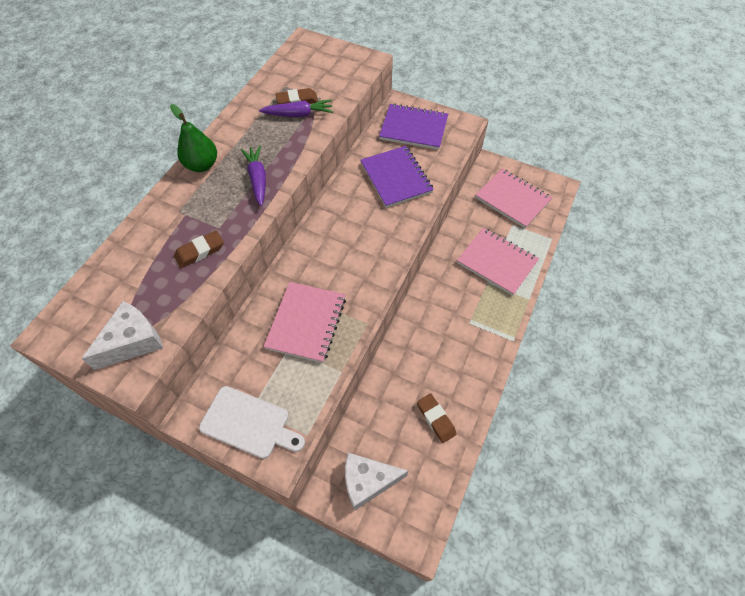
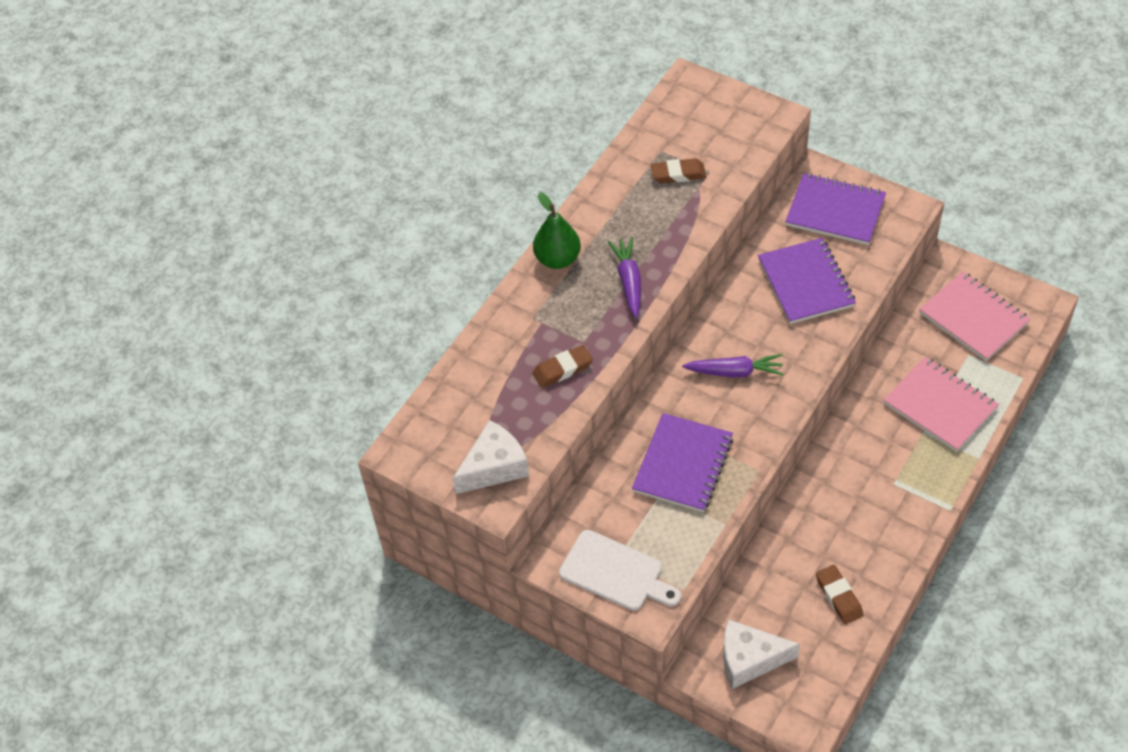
camera: 10 degrees right, 5 degrees down
(298, 114) = (680, 194): purple carrot -> purple carrot (735, 372)
(306, 323) = (683, 464): pink notebook -> purple notebook

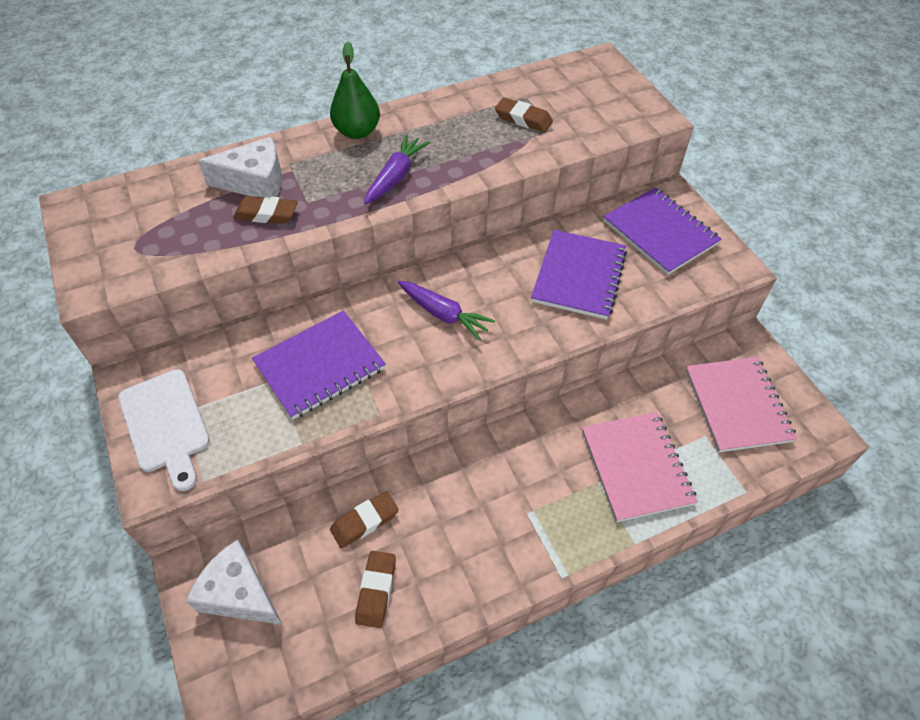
camera: 30 degrees right, 0 degrees up
(494, 467) = (124, 259): white cheese -> white cheese (255, 182)
(789, 560) = (365, 522): none -> brown eraser

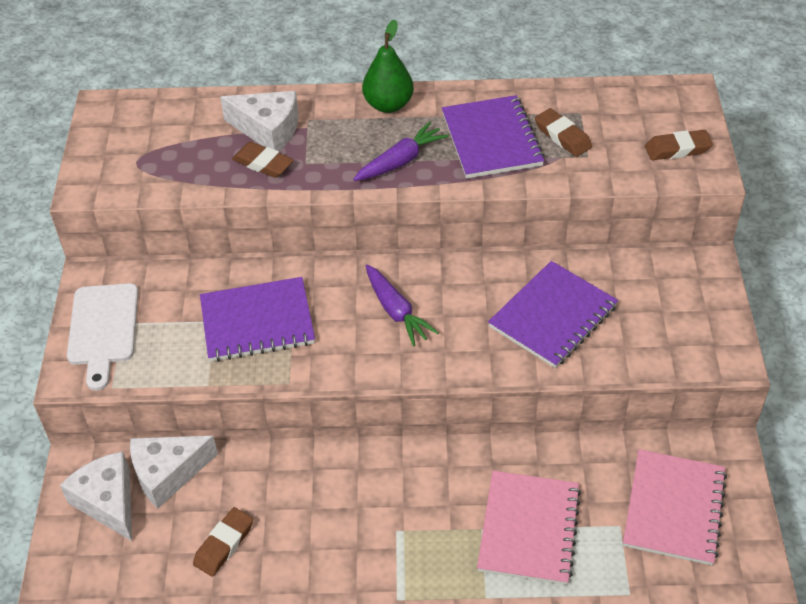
camera: 25 degrees right, 5 degrees down
(287, 541) = (168, 473): none -> white cheese
(365, 522) = (243, 482): brown eraser -> brown eraser (677, 149)
(660, 233) = (668, 299): purple notebook -> purple notebook (491, 139)

